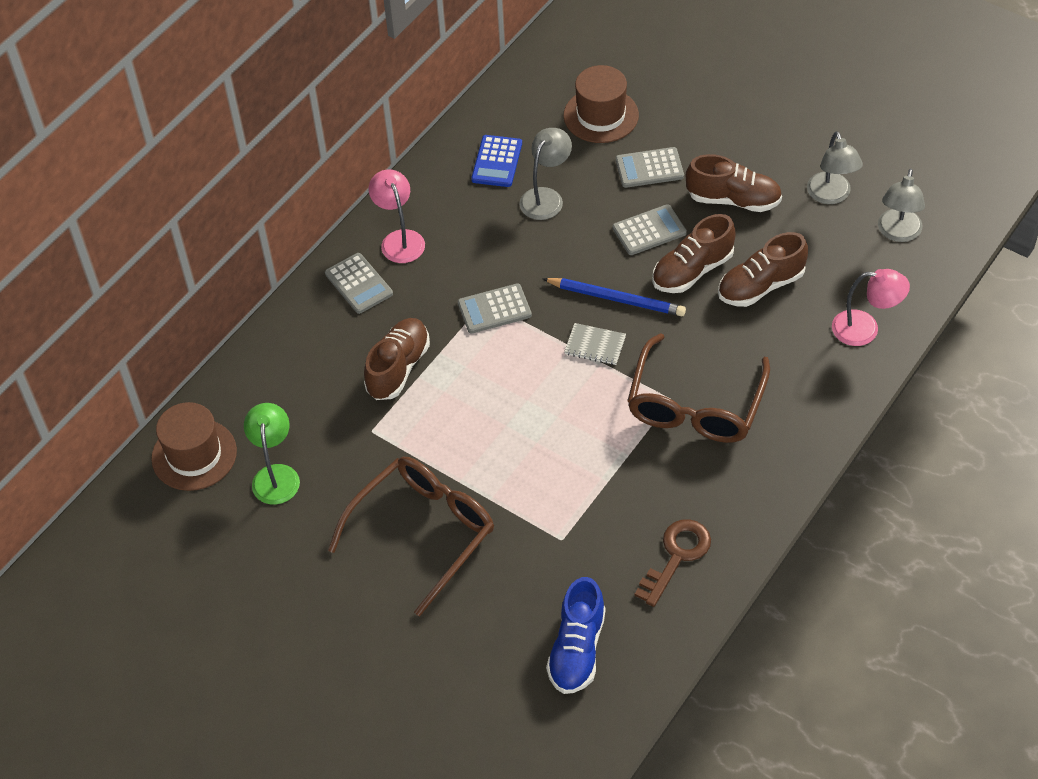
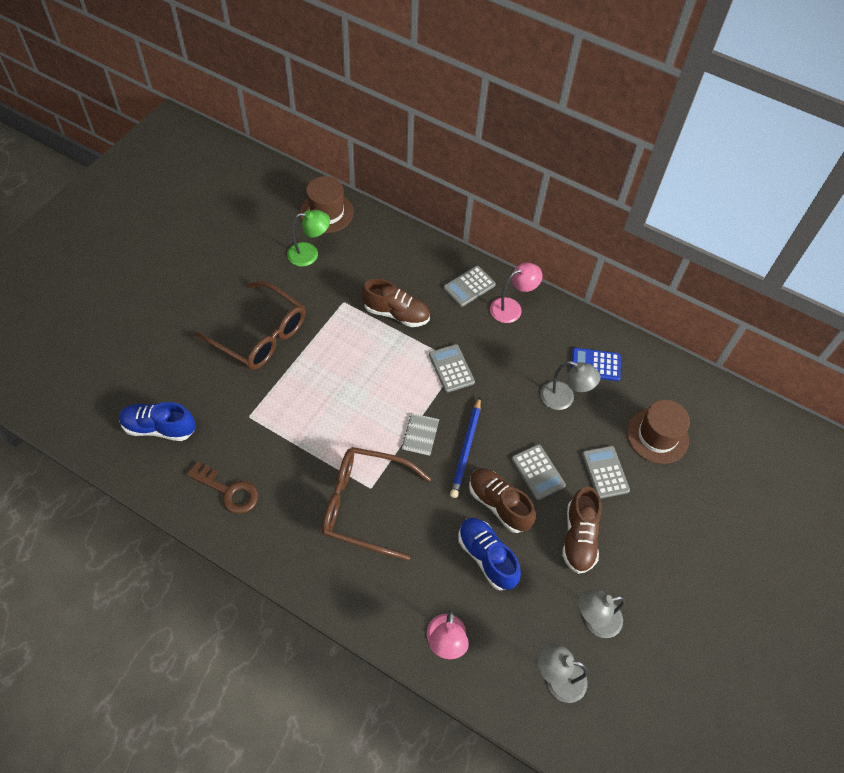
camera: 80 degrees right, 5 degrees up
(760, 286) = (487, 557): brown shoe -> blue shoe

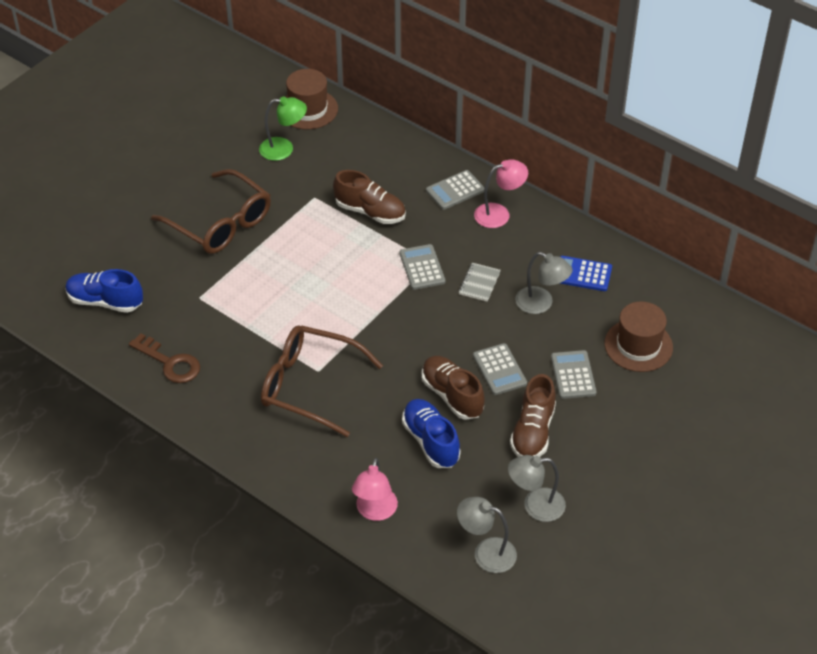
camera: 10 degrees right, 10 degrees down
(420, 435) = (378, 327): grey notebook -> grey notebook (479, 283)
(466, 449) = (426, 343): blue pencil -> none

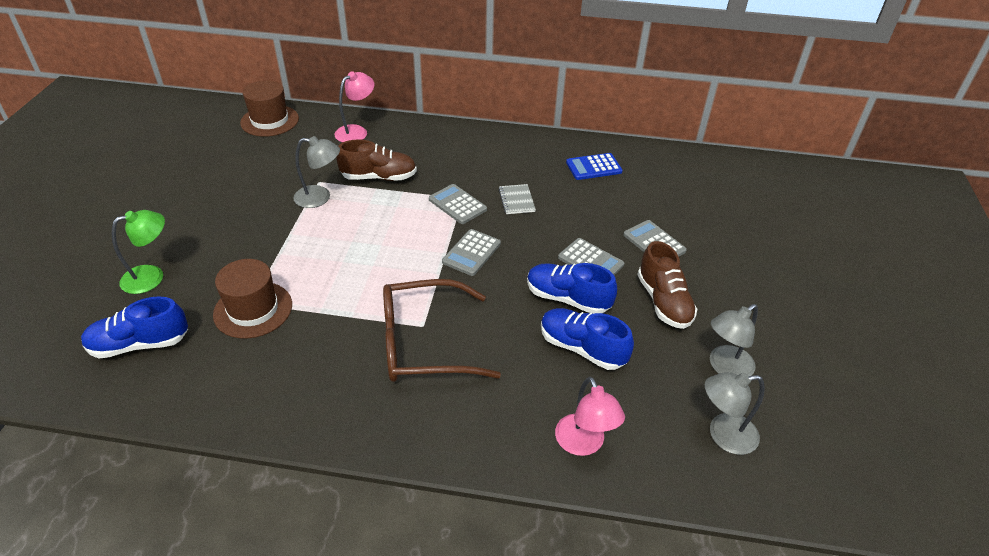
camera: 30 degrees left, 5 degrees down
(170, 363) = (252, 380): brown key -> none
(220, 223) = (236, 229): brown glasses -> none
(284, 149) = (265, 154): green lamp -> green lamp (151, 276)
(452, 395) = (568, 299): brown shoe -> blue shoe
(455, 190) = (442, 141): grey calculator -> grey calculator (471, 253)
(499, 214) = (491, 146): pink lamp -> pink lamp (356, 131)
(541, 304) = (580, 199): grey lamp -> grey lamp (320, 197)
(638, 345) = (682, 203): brown hat -> brown hat (253, 309)

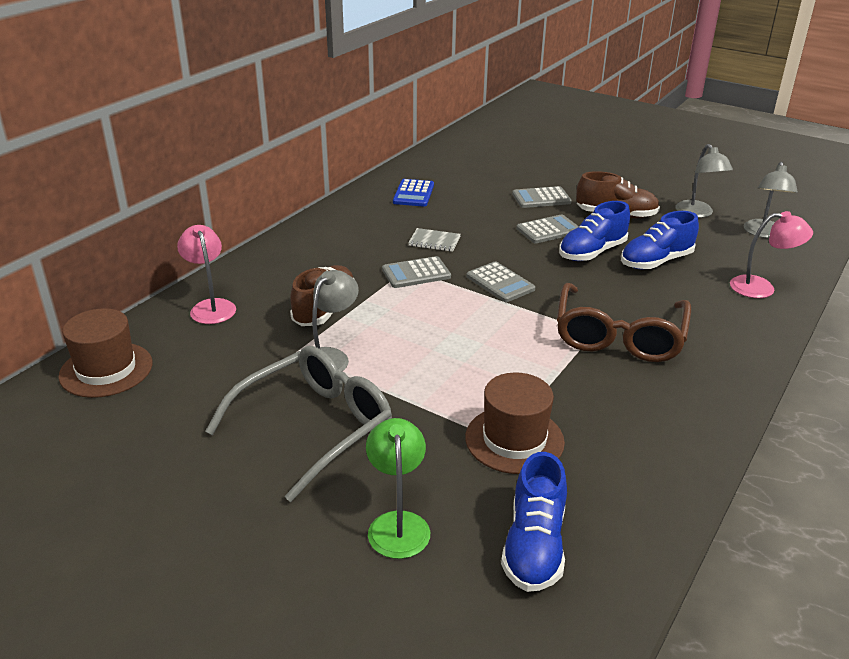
camera: 65 degrees left, 10 degrees down
(239, 215) = (314, 427): none -> grey glasses

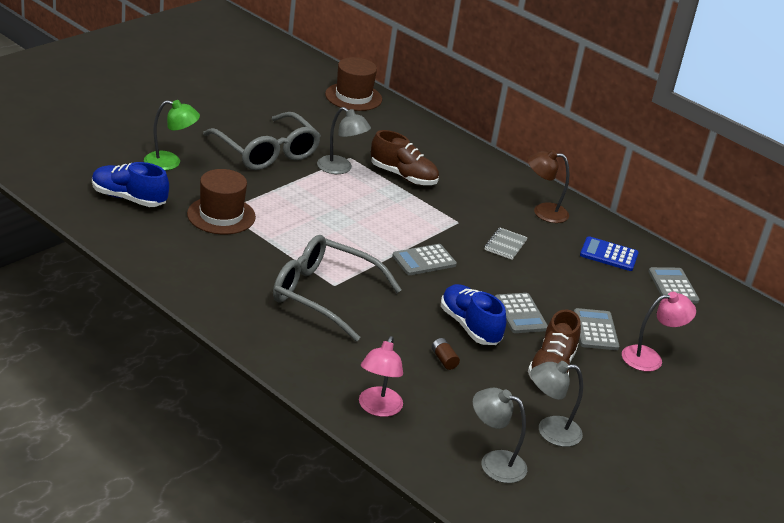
camera: 95 degrees right, 0 degrees up
(211, 306) = (419, 135): pink lamp -> pink lamp (650, 358)
(355, 225) = (543, 212): none -> brown lamp
(416, 273) = (449, 224): grey calculator -> grey calculator (673, 286)
(619, 336) = (324, 295): brown glasses -> grey glasses
(656, 261) = (444, 359): blue shoe -> brown battery

